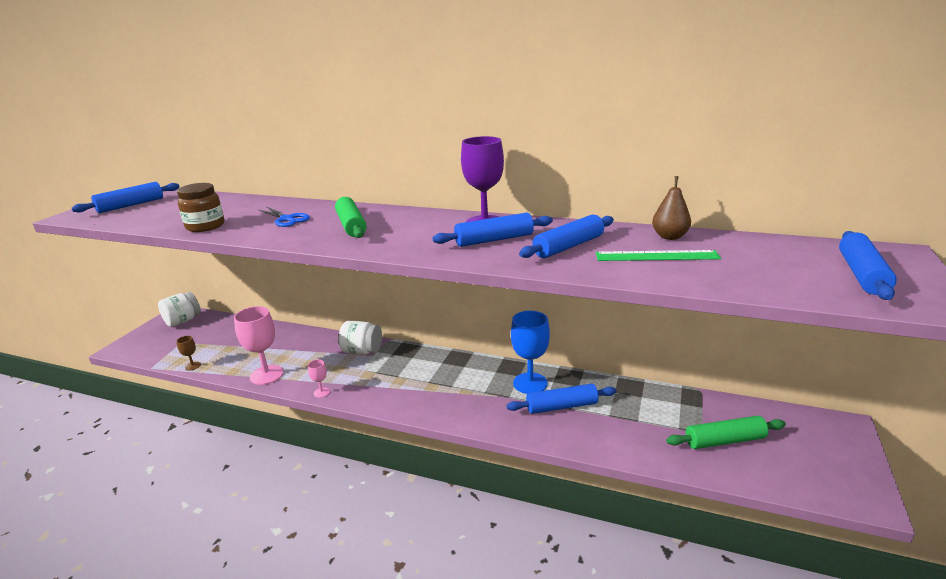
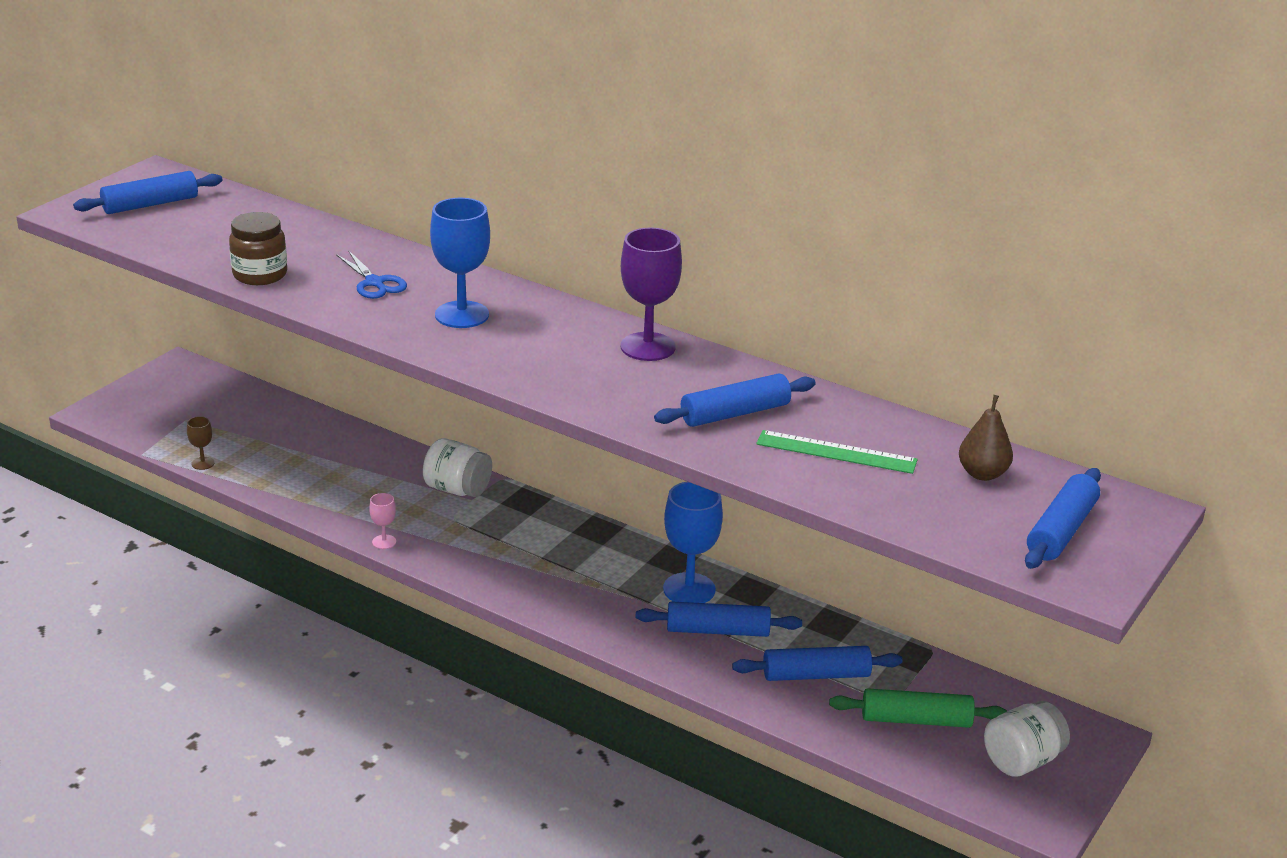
camera: 10 degrees right, 5 degrees up
(183, 321) = (188, 381): white jar -> white jar (1022, 761)
(266, 375) = (309, 499): pink goblet -> none
(351, 225) = (462, 315): green rolling pin -> blue goblet
(494, 240) = (644, 382): blue rolling pin -> blue rolling pin (816, 675)
(669, 237) = (880, 424): brown pear -> brown pear (982, 474)

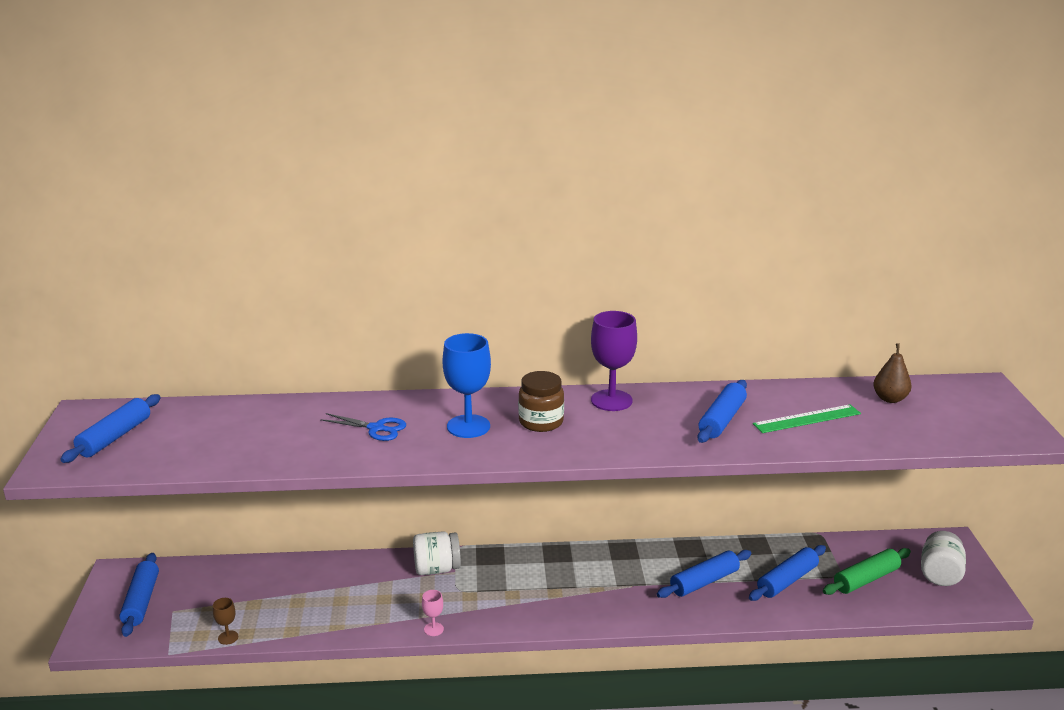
camera: 35 degrees left, 5 degrees down
(260, 275) = (283, 455): brown jar -> brown jar (541, 422)
(689, 589) = (656, 564): blue goblet -> none
(1061, 531) = (971, 413): blue rolling pin -> blue rolling pin (141, 601)

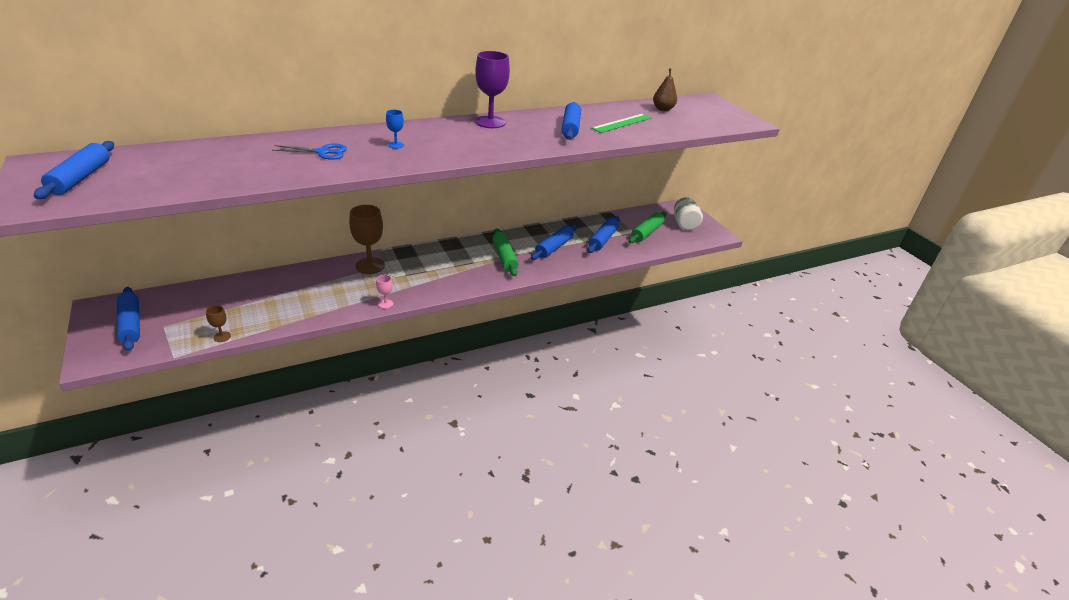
camera: 25 degrees left, 10 degrees up
(437, 569) = (370, 266): white jar -> brown goblet
(468, 426) = (396, 145): blue goblet -> blue goblet, size x0.47
(541, 422) = (448, 138): brown jar -> none
(623, 586) = (504, 257): none -> green rolling pin

